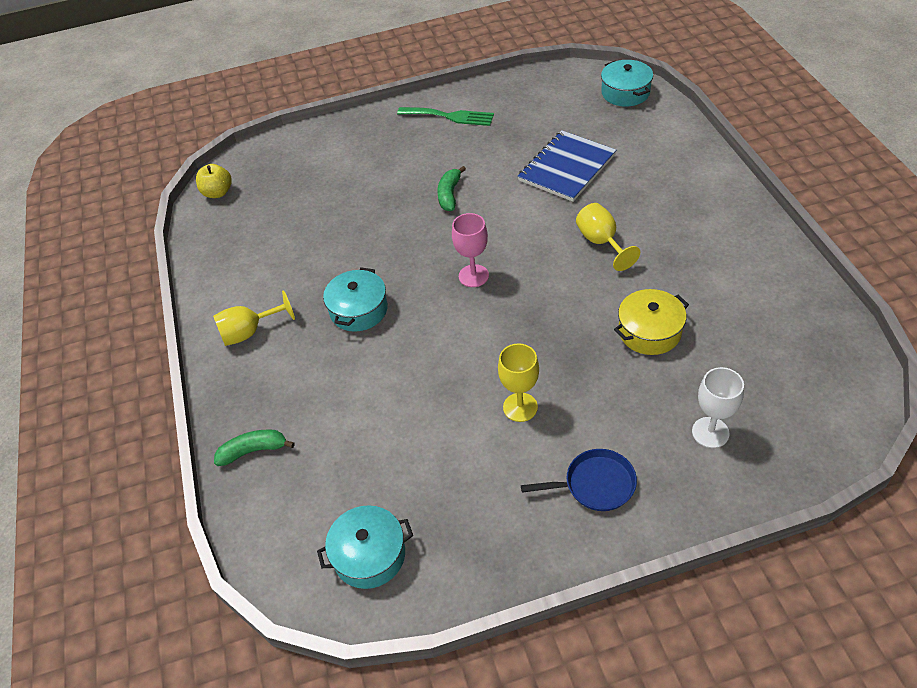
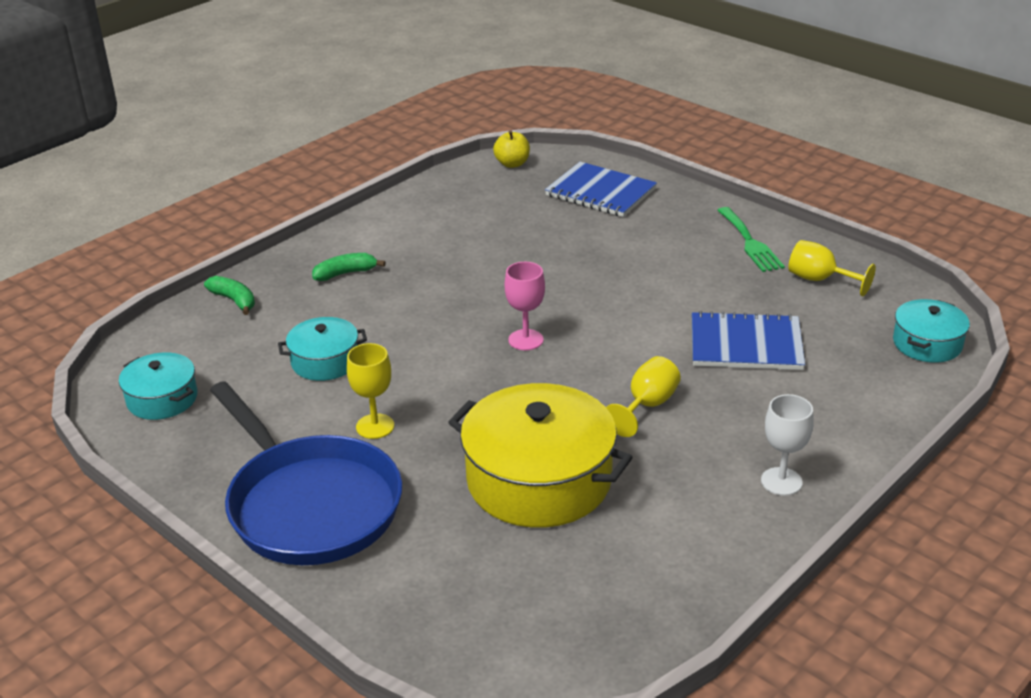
camera: 55 degrees right, 15 degrees down
(250, 332) = (359, 247): yellow goblet -> yellow goblet (820, 280)
(311, 161) = (600, 192): none -> blue notebook
(358, 310) = (428, 291): turquoise pot -> turquoise pot (325, 361)
(449, 194) = (629, 285): green banana -> green banana (345, 273)
(595, 484) = (309, 504): blue pan -> blue pan, size x2.27
(649, 331) = (539, 480): yellow pot -> yellow pot, size x1.89
(710, 432) = (425, 565): white goblet -> white goblet (781, 481)

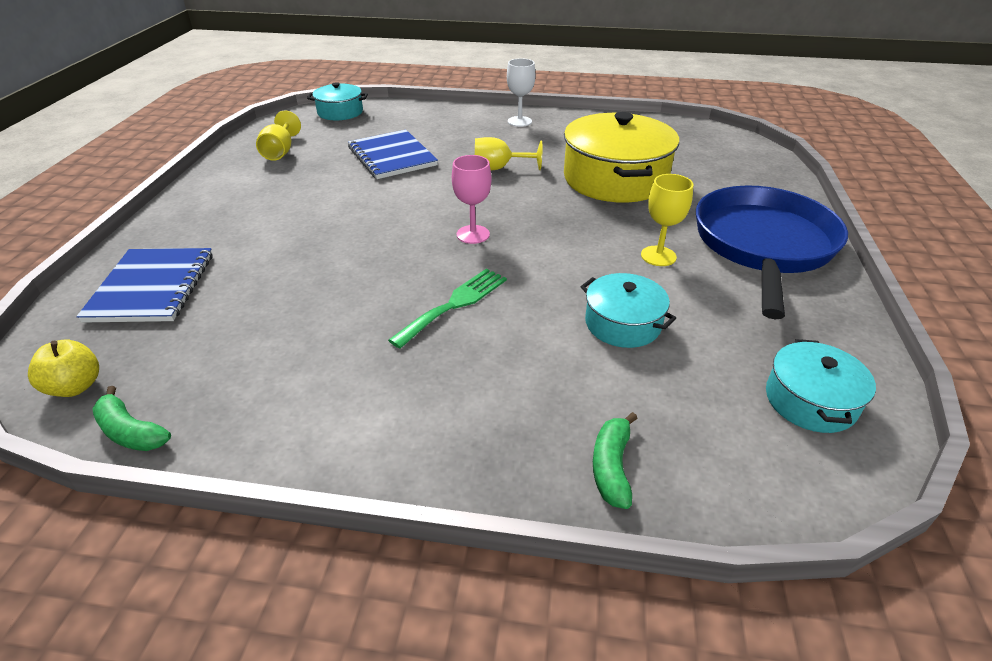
camera: 125 degrees left, 5 degrees up
(345, 273) = (464, 397): green banana -> green banana (131, 431)
(750, 243) = (233, 186): green fork -> green fork (454, 304)

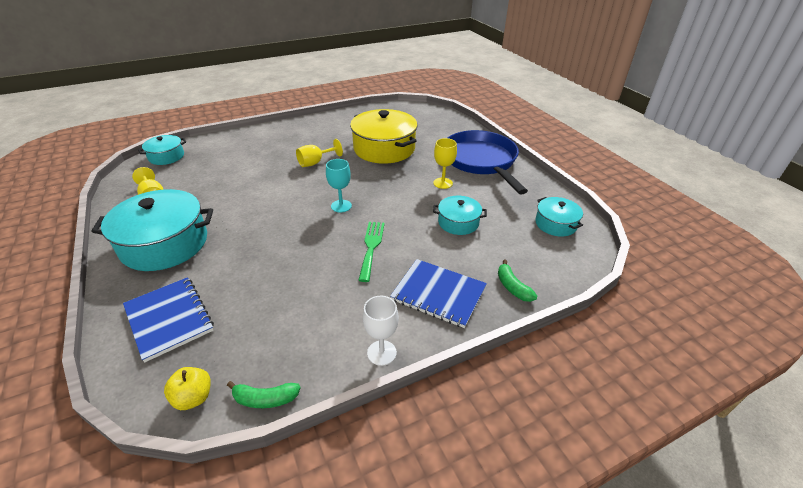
camera: 35 degrees left, 0 degrees up
(237, 204) = (165, 244): none -> turquoise pot
(392, 156) = (240, 176): blue notebook -> blue notebook (438, 294)
(473, 234) = (341, 206): pink goblet -> turquoise goblet
(519, 121) = (297, 129): white goblet -> white goblet (381, 353)

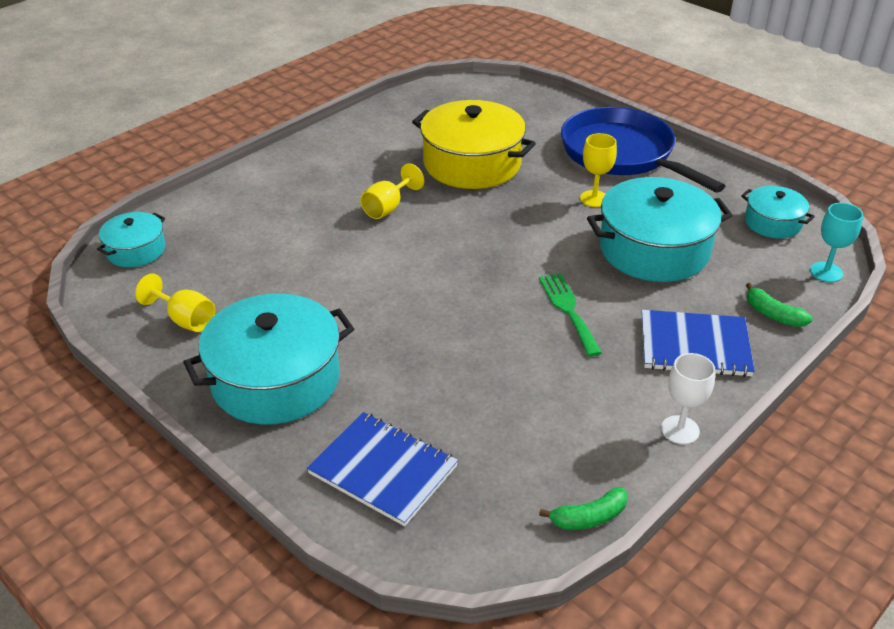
camera: 20 degrees left, 0 degrees up
(193, 397) = (503, 543): yellow apple -> none
(341, 206) = (481, 264): turquoise goblet -> turquoise goblet (826, 272)
(458, 222) = (654, 250): turquoise pot -> turquoise pot, size x1.89

